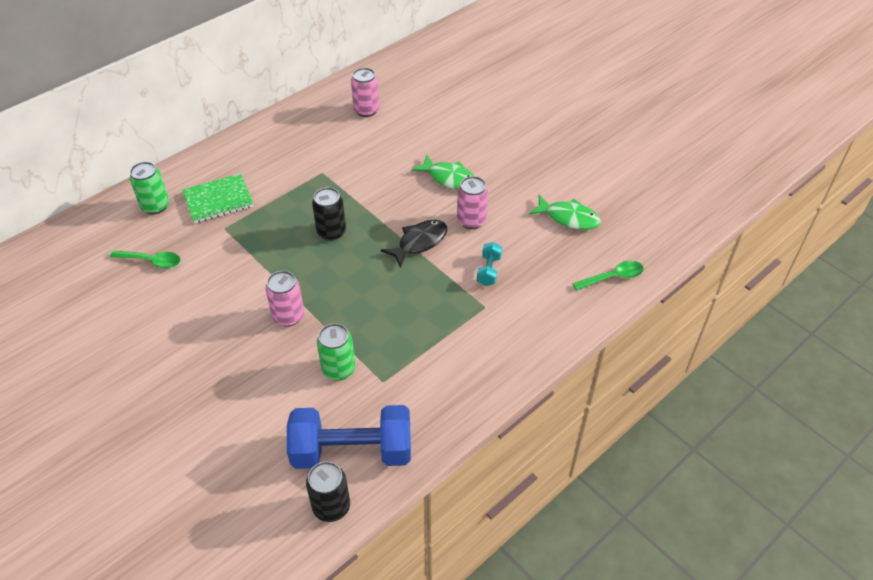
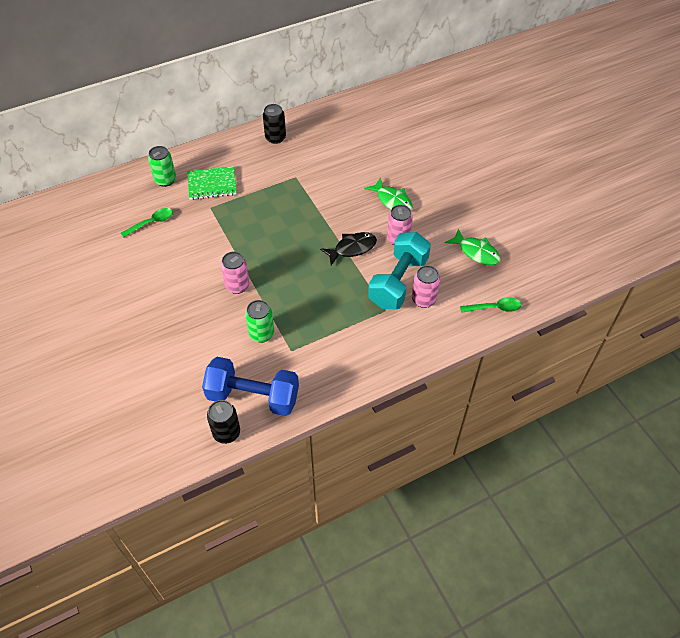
camera: 15 degrees right, 5 degrees up
(151, 261) = (151, 223): green spoon -> green spoon turned 60 degrees counterclockwise
(331, 232) = (288, 226): black can -> black can (275, 138)
(366, 110) = (345, 131): pink can -> pink can (423, 299)
(489, 270) = (398, 282): turquoise dumbbell -> turquoise dumbbell, size x2.29

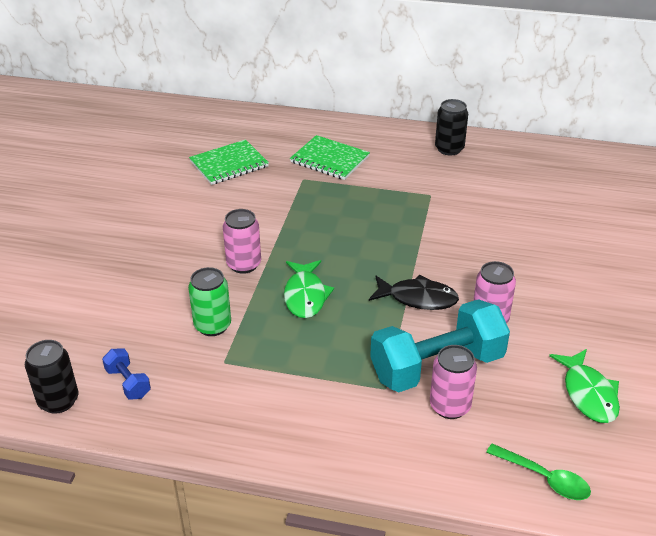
camera: 40 degrees right, 15 degrees down
(151, 223) = (229, 164): green spoon -> green notebook
(165, 180) = (287, 135): green can -> none
(253, 396) = (128, 383): blue dumbbell -> blue dumbbell, size x0.44
(392, 200) = (527, 275): green fish -> green fish (305, 296)

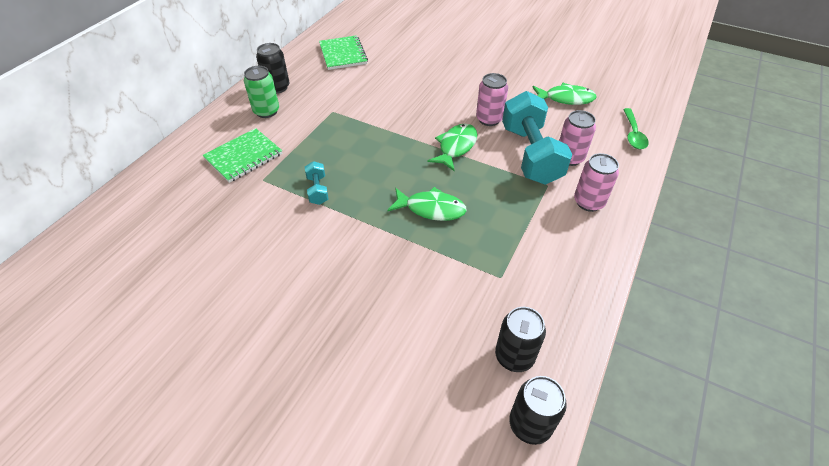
camera: 75 degrees left, 10 degrees up
(128, 383) = (514, 356): blue dumbbell -> black can
(212, 326) = (451, 279): green can -> green can (266, 111)
(229, 164) = (200, 229): green notebook -> green notebook (343, 54)
(244, 264) = (372, 243): pink can -> pink can (588, 202)
(302, 214) = (317, 190): none -> turquoise dumbbell
(418, 298) = (456, 147): black fish -> green fish
(544, 478) = (633, 134): green spoon -> green spoon turned 135 degrees clockwise

